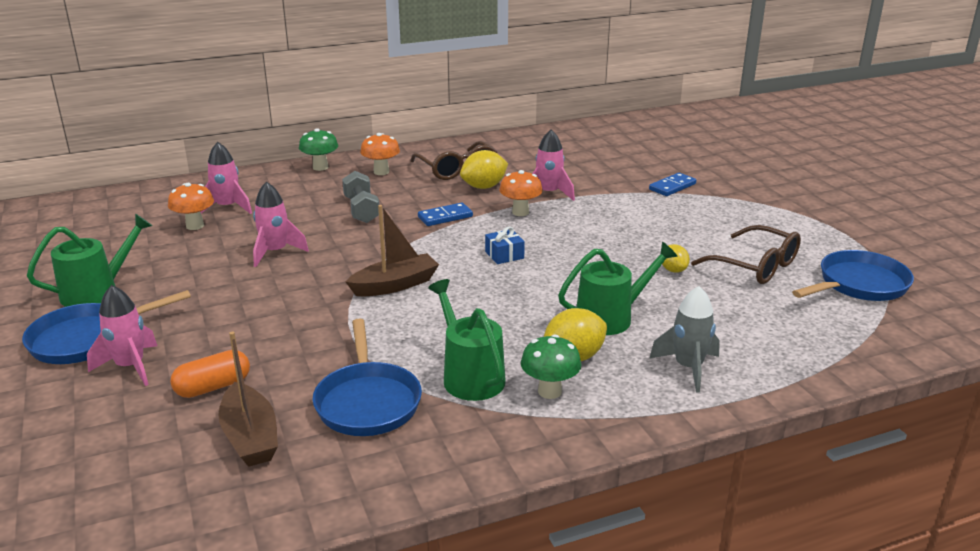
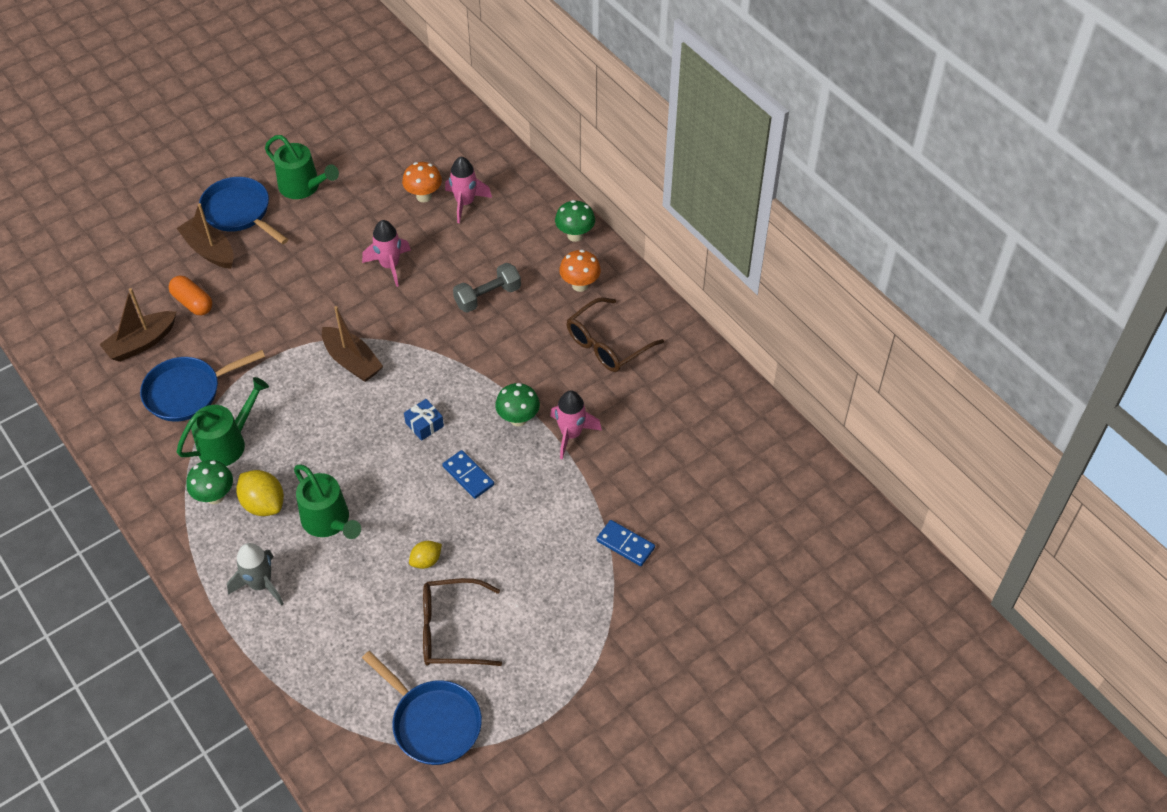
camera: 75 degrees right, 25 degrees up
(130, 367) = (209, 250): pink rocket -> brown boat
(445, 217) = (491, 362): blue domino -> blue domino (468, 476)
(484, 187) = (570, 377): yellow lemon -> none
(520, 212) = (518, 419): orange mushroom -> green mushroom
(755, 266) = (450, 630): brown glasses -> brown glasses turned 60 degrees clockwise

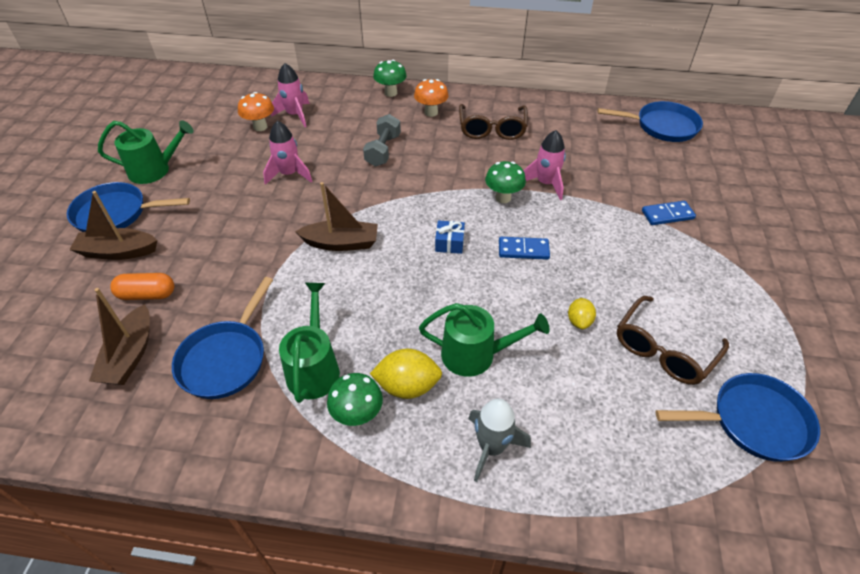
camera: 45 degrees left, 5 degrees down
(768, 464) = (662, 126): none -> blue pan

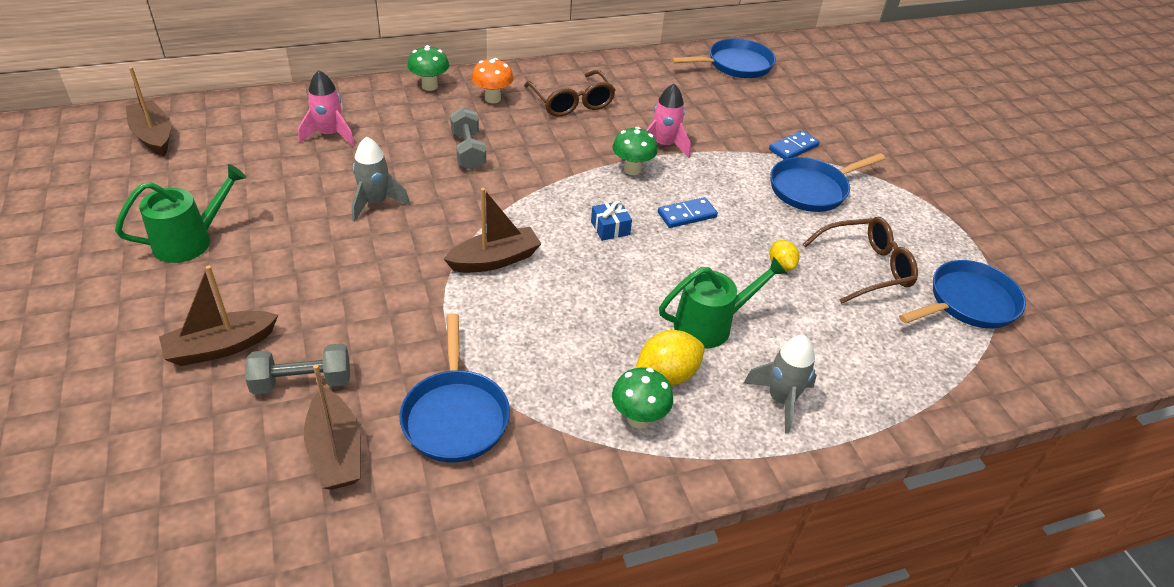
camera: 30 degrees left, 5 degrees down
(115, 213) = (178, 305): blue pan -> blue pan (812, 189)
(147, 295) = (302, 382): orange capsule -> grey dumbbell
(186, 91) = (153, 136): none -> brown boat
(260, 127) = (295, 158): orange mushroom -> none
(289, 174) = (375, 203): pink rocket -> grey rocket
(314, 368) = (560, 391): green watering can -> none
(663, 350) = (866, 267): brown glasses -> brown glasses turned 120 degrees counterclockwise

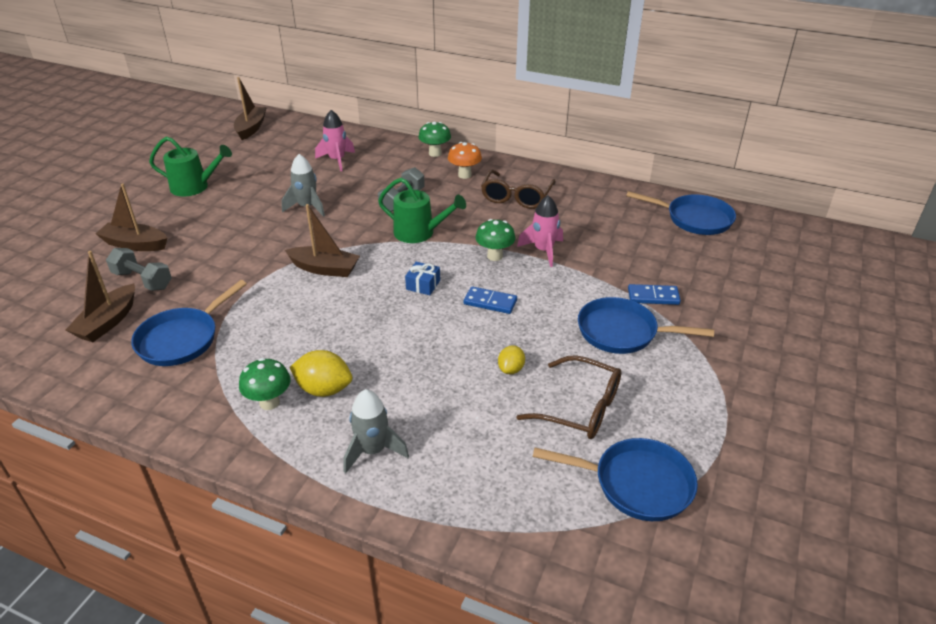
camera: 45 degrees right, 5 degrees down
(709, 325) = (398, 377): green watering can -> green watering can (419, 233)

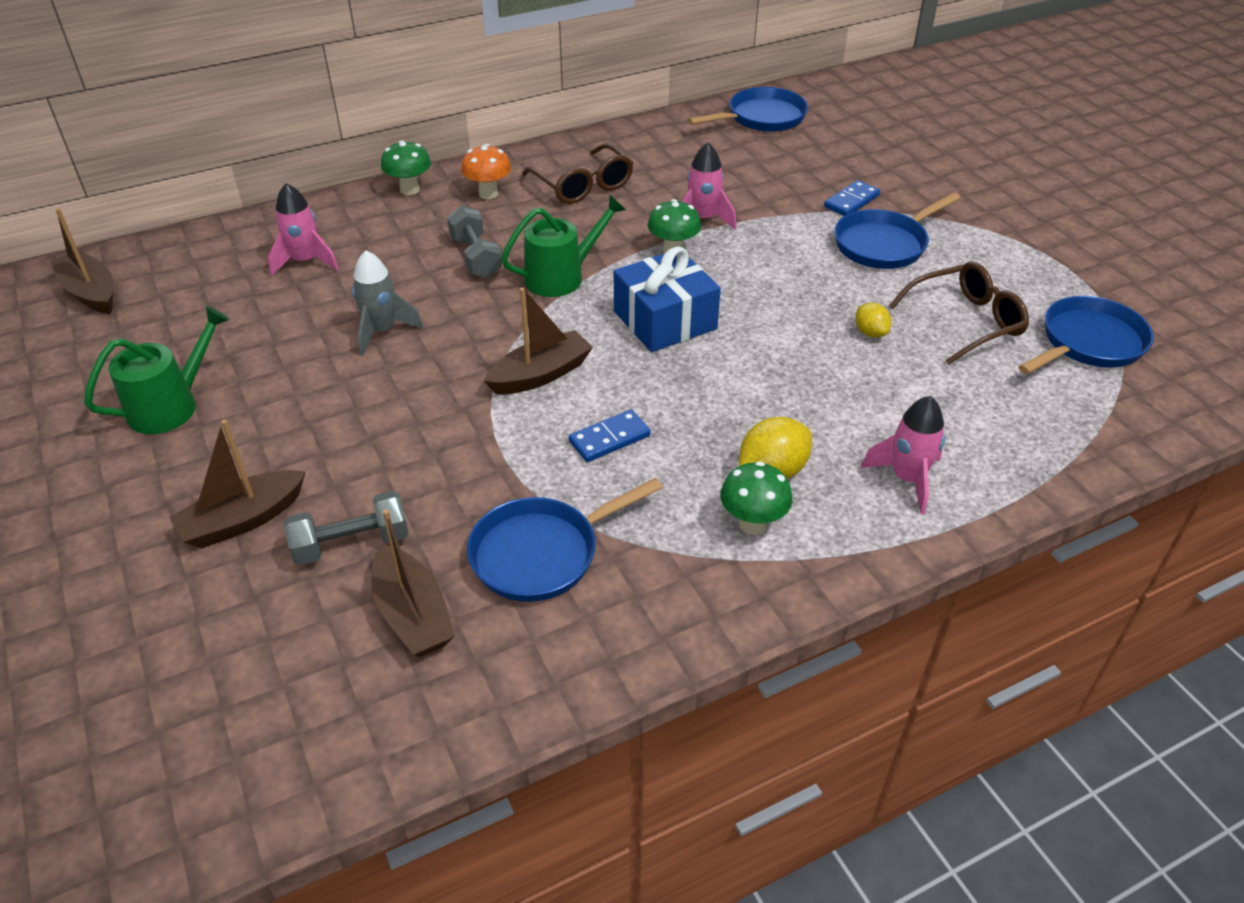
camera: 50 degrees left, 5 degrees up
(182, 339) = (541, 553): blue pan -> blue pan turned 75 degrees clockwise
(373, 451) = (907, 479): grey rocket -> pink rocket
(423, 285) = (665, 320): blue gift -> blue gift, size x2.11
(490, 302) = (749, 293): blue domino -> blue domino (609, 438)

